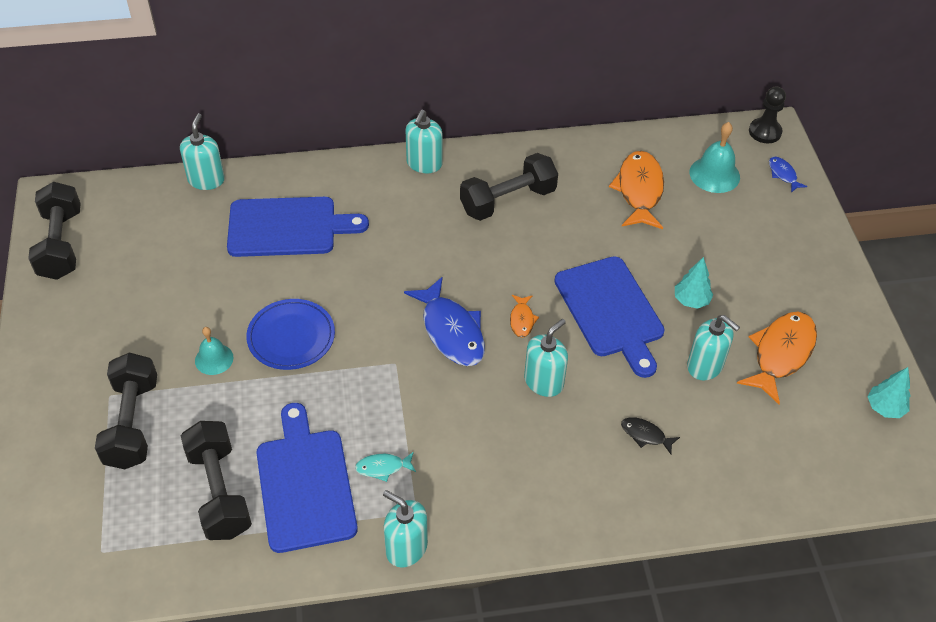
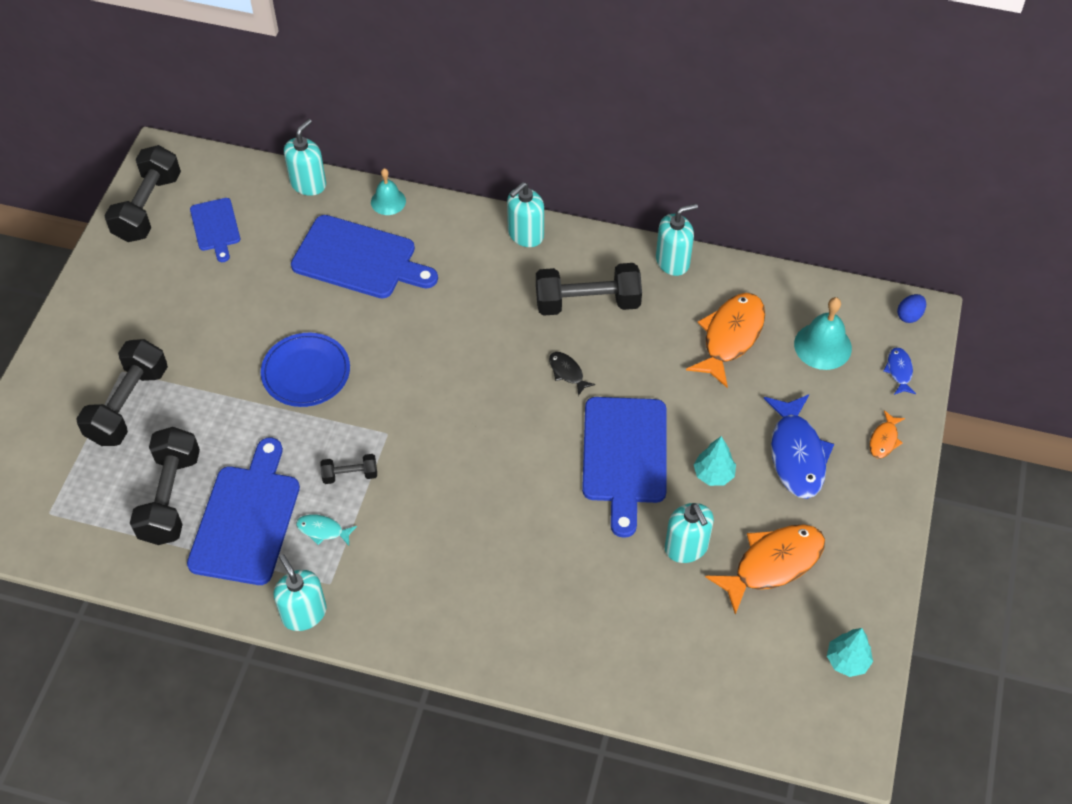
camera: 25 degrees right, 5 degrees up
(137, 241) = (216, 227): none -> blue cutting board
(214, 359) = (227, 369): turquoise bell -> turquoise bell (388, 201)
(381, 410) = (350, 475): none -> black dumbbell
(451, 331) = (457, 420): blue fish -> blue fish (796, 454)
(522, 320) = (531, 433): orange fish -> orange fish (884, 440)
(544, 382) = (517, 504): turquoise soap dispenser -> turquoise soap dispenser (672, 261)
(645, 435) = (585, 594): black fish -> black fish (567, 372)
(765, 132) = (909, 315): black pawn -> blue egg

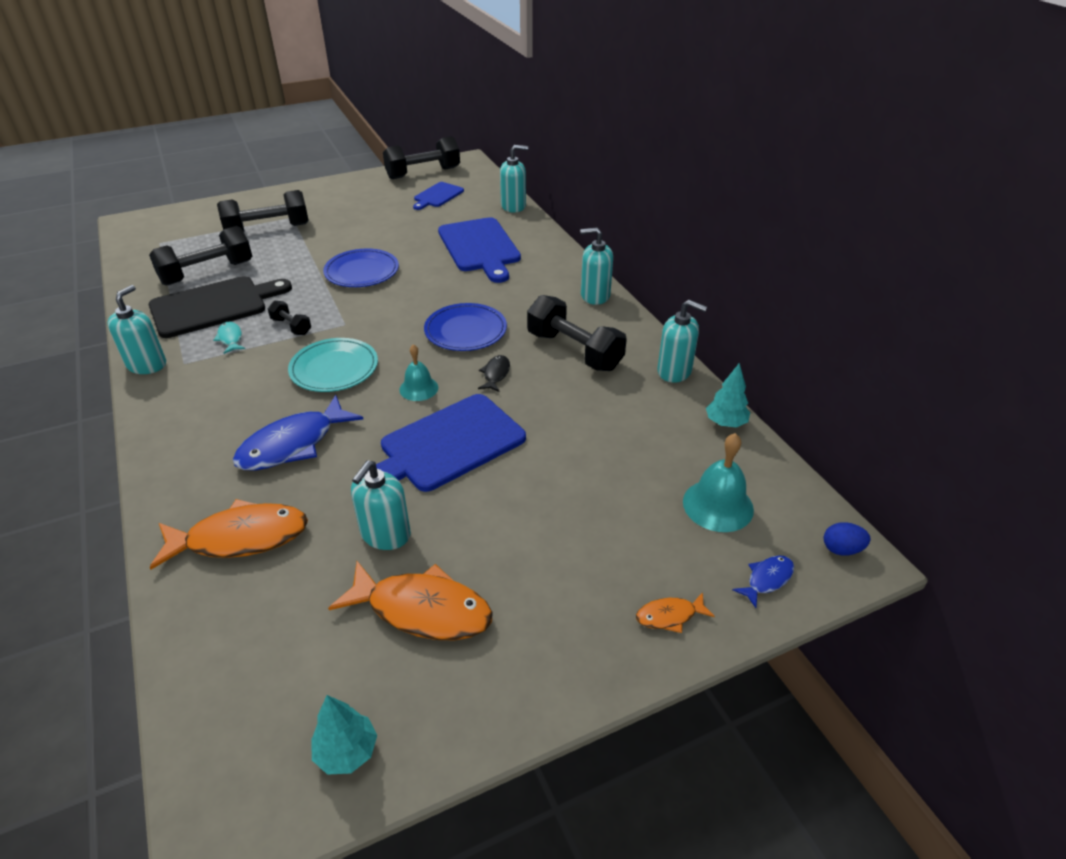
camera: 50 degrees right, 15 degrees down
(246, 519) = (213, 306): blue cutting board -> black cutting board
(388, 201) = (541, 236): turquoise bell -> turquoise bell (418, 388)
(451, 476) = (334, 368): none -> turquoise plate
(486, 354) = (465, 331): none -> blue plate
(713, 474) = (486, 509): turquoise tree -> turquoise tree (725, 423)
(730, 337) = (646, 441): orange fish -> orange fish (240, 538)
(796, 454) = (573, 555): blue fish -> blue fish (293, 444)

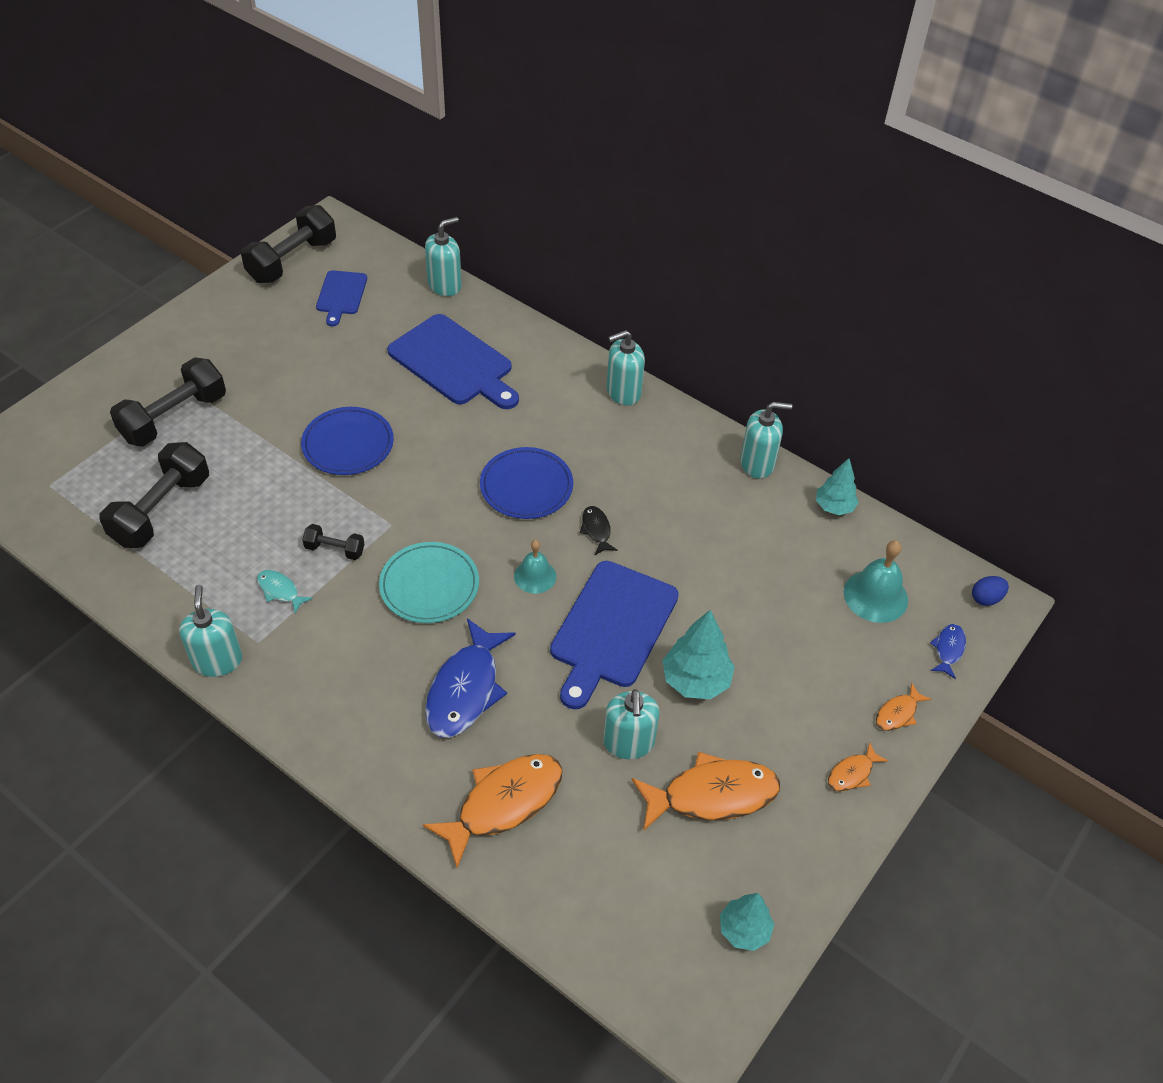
camera: 30 degrees left, 10 degrees up
(213, 306) = (217, 554): black cutting board -> none
(487, 509) = (695, 680): none -> turquoise tree
(574, 351) = (651, 473): black dumbbell -> none
(578, 652) = (852, 773): none -> orange fish

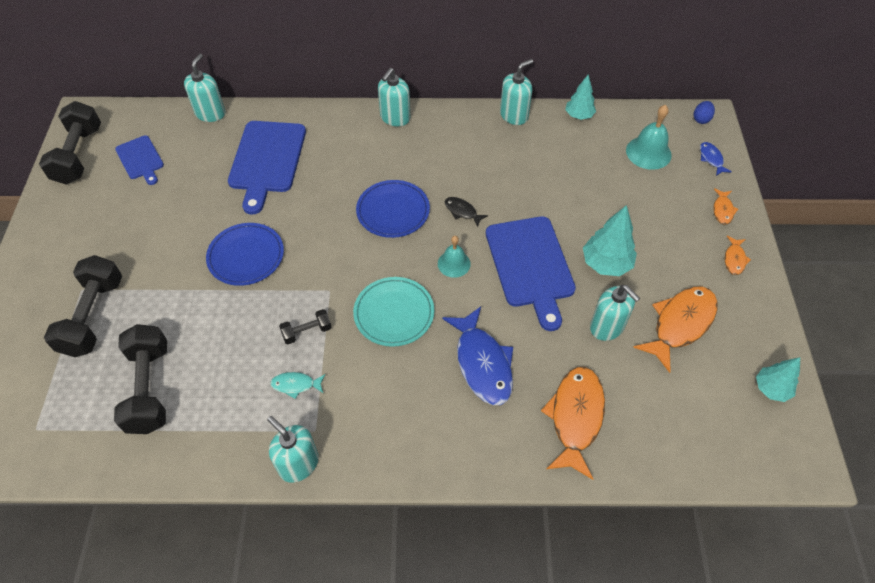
camera: 35 degrees left, 5 degrees up
(454, 363) = (267, 160): blue cutting board -> blue cutting board turned 90 degrees clockwise

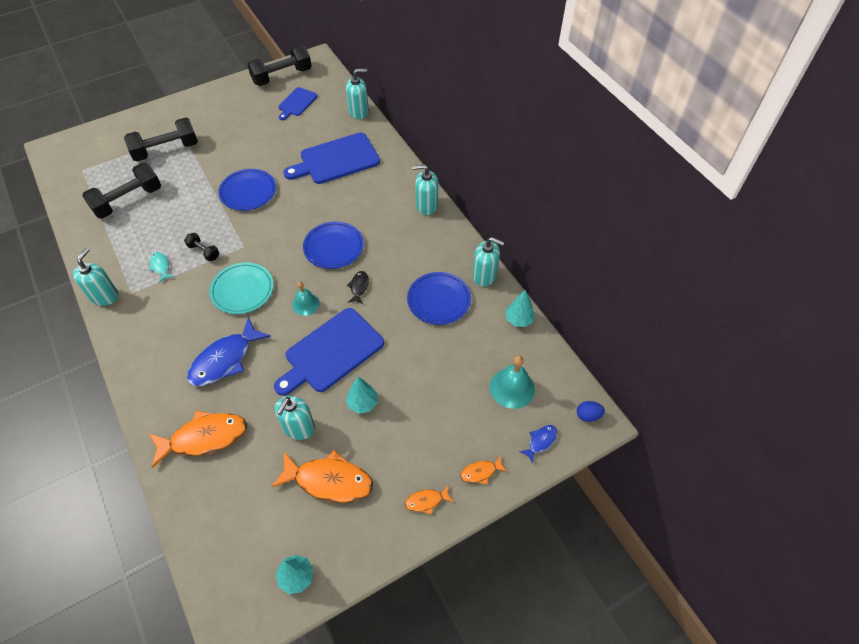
camera: 60 degrees right, 0 degrees up
(520, 159) = (439, 300): none -> blue plate
(606, 264) = (362, 403): turquoise tree -> turquoise tree, size x0.67

